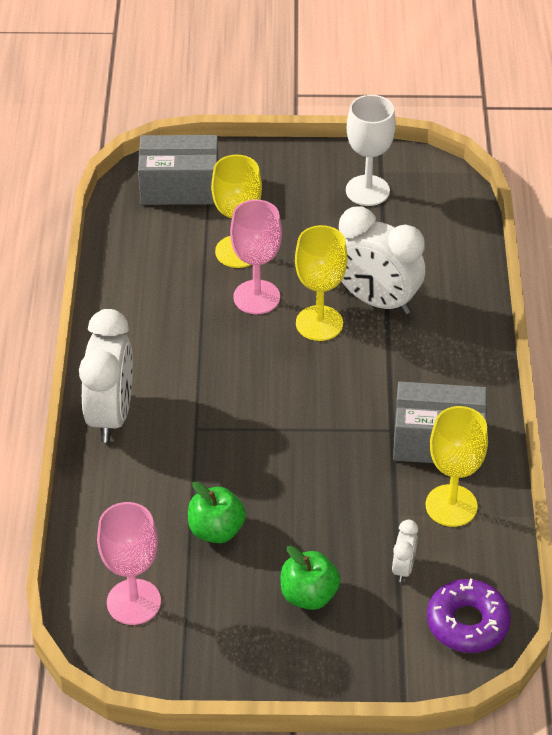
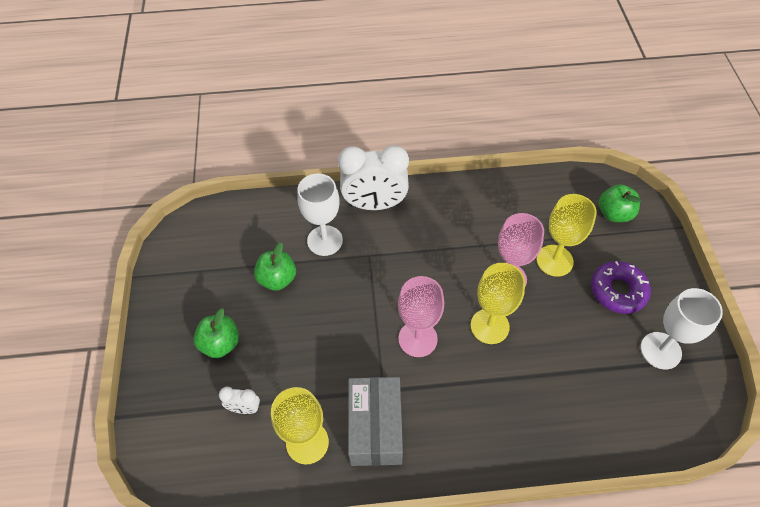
camera: 85 degrees right, 10 degrees up
(133, 602) = (218, 239): pink goblet -> pink goblet (417, 339)
(162, 474) = (325, 240): none -> white goblet
(180, 187) = (614, 213): grey box -> green apple
(377, 301) = (525, 368): white clock -> none
(467, 623) = (191, 460): purple donut -> purple donut (618, 291)

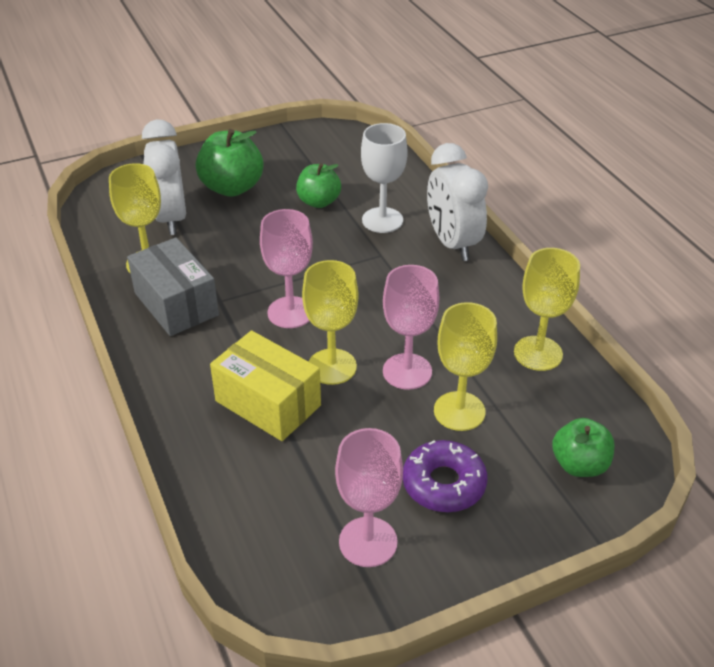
camera: 70 degrees right, 15 degrees down
(220, 343) = (232, 188): green apple -> green apple, size x1.51
(244, 408) = (171, 218): white clock -> white clock, size x2.20
(375, 428) = (176, 304): grey box -> grey box turned 75 degrees clockwise
(511, 197) = (538, 353): none -> yellow goblet
(518, 381) = (268, 403): none -> yellow box
(660, 350) = (368, 542): white goblet -> pink goblet

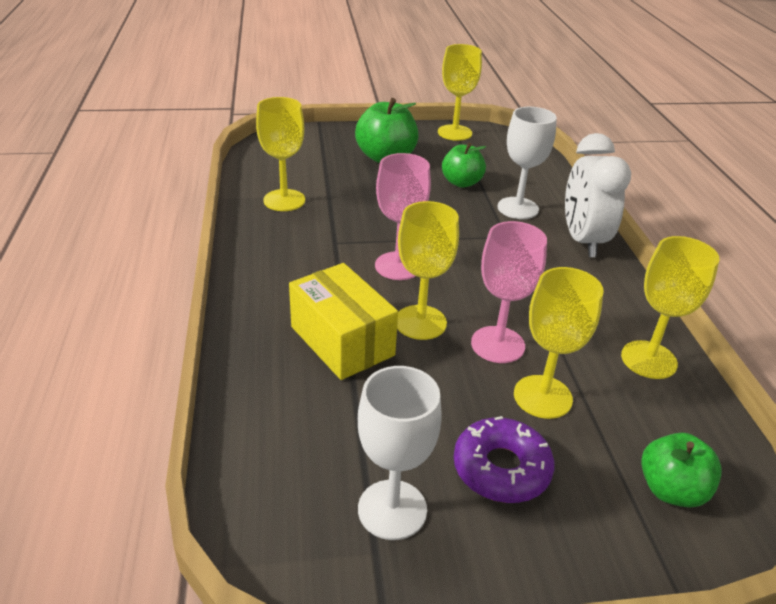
camera: 15 degrees right, 5 degrees down
(171, 218) = (321, 170): white clock -> none
(176, 304) = (293, 237): grey box -> none
(291, 140) = (454, 133): none -> yellow goblet
(368, 542) = (392, 509): pink goblet -> white goblet

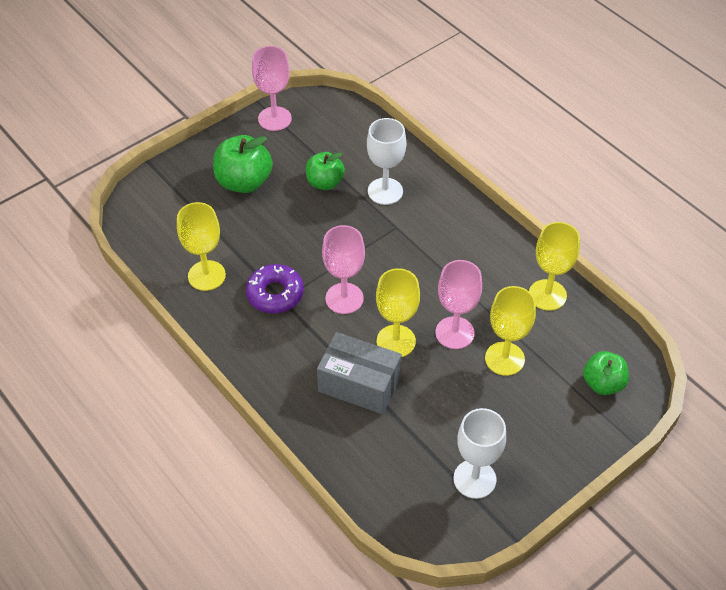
camera: 30 degrees left, 15 degrees up
(342, 341) = (359, 384): yellow box -> grey box
(454, 133) = (274, 119): yellow goblet -> pink goblet
(501, 468) = (512, 421): purple donut -> purple donut (275, 294)
(582, 241) = (450, 204): white clock -> none

